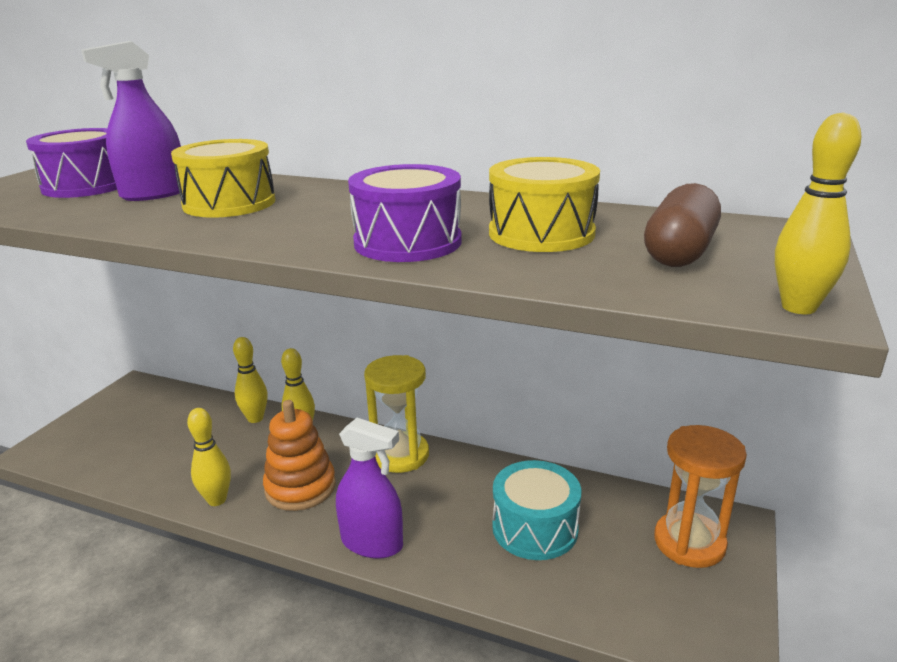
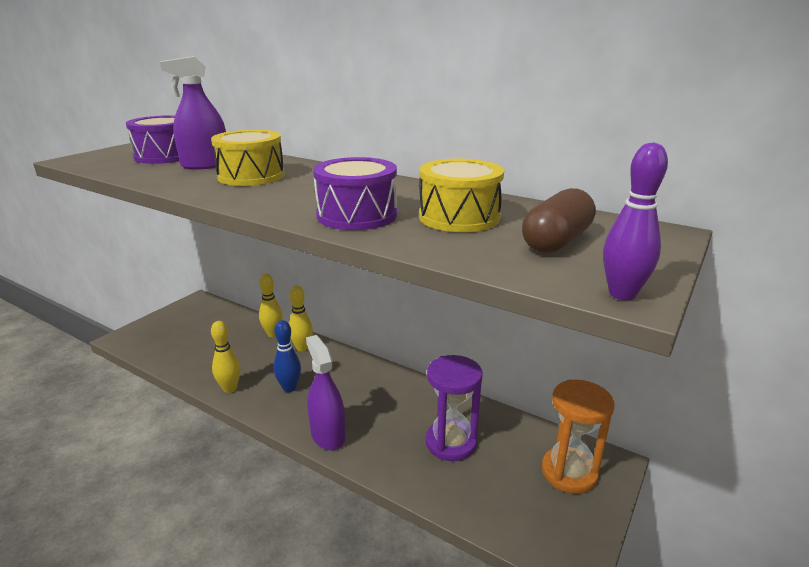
camera: 10 degrees right, 0 degrees up
(300, 487) = (289, 388): orange stacking toy -> blue bowling pin
(372, 543) = (328, 435): purple spray bottle -> purple spray bottle turned 150 degrees counterclockwise
(400, 455) = (367, 374): yellow hourglass -> none
(535, 528) = (451, 443): turquoise drum -> purple hourglass
(798, 307) = (622, 294): yellow bowling pin -> purple bowling pin

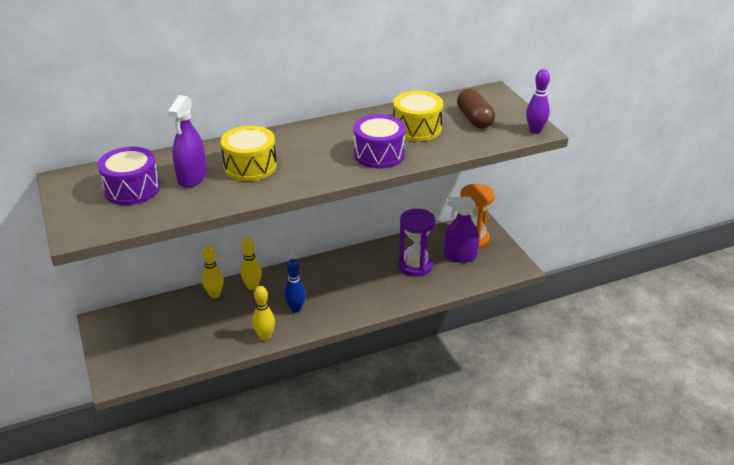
camera: 55 degrees left, 10 degrees up
(328, 435) = (362, 309): purple spray bottle -> purple spray bottle (460, 256)

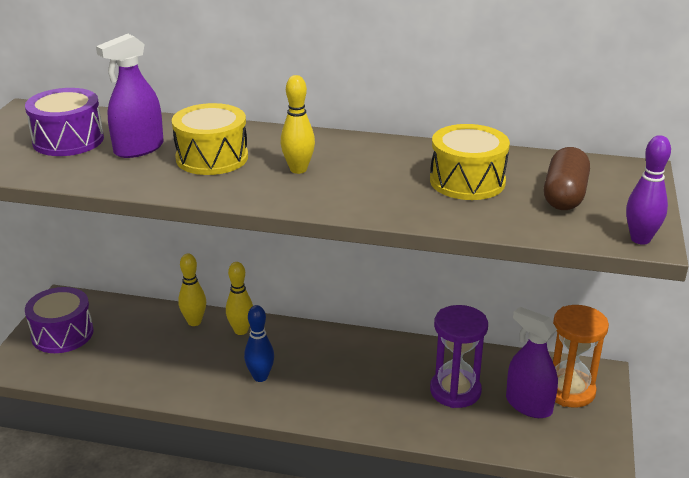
camera: 35 degrees right, 5 degrees down
(265, 336) = (195, 393): yellow bowling pin -> yellow bowling pin (298, 169)
(379, 154) = (376, 195): purple drum -> purple drum (62, 334)

